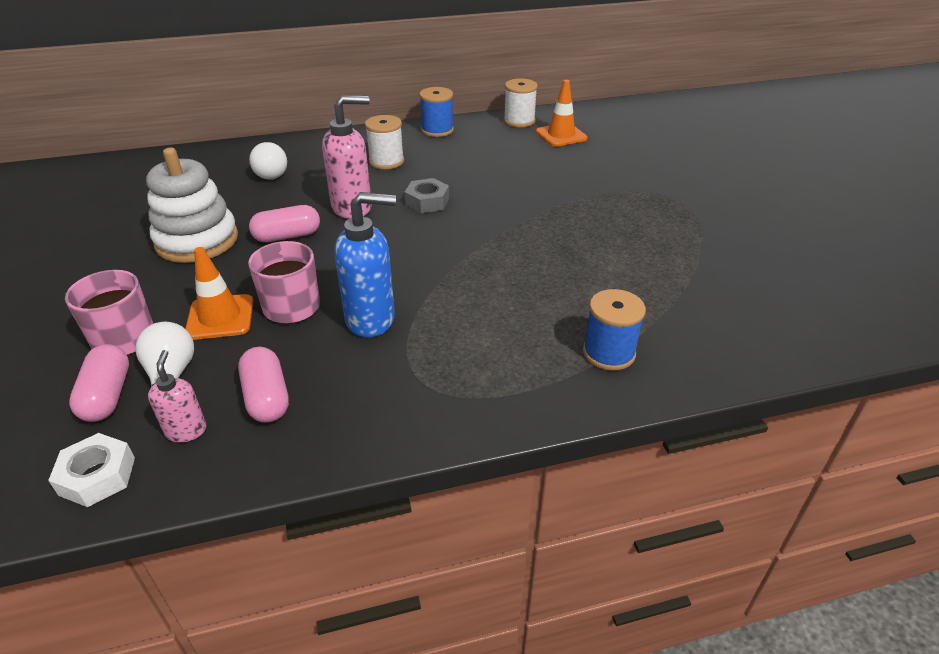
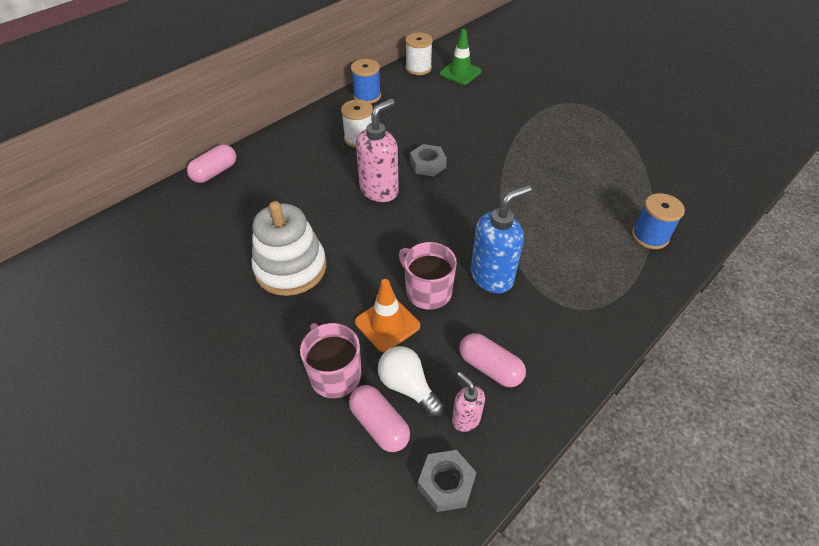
camera: 30 degrees left, 10 degrees up
(97, 476) = (446, 483): white nut -> grey nut
(270, 173) = (278, 182): white light bulb -> none
(287, 236) = (358, 235): pink capsule -> pink capsule (215, 172)
(561, 135) = (460, 73): orange traffic cone -> green traffic cone

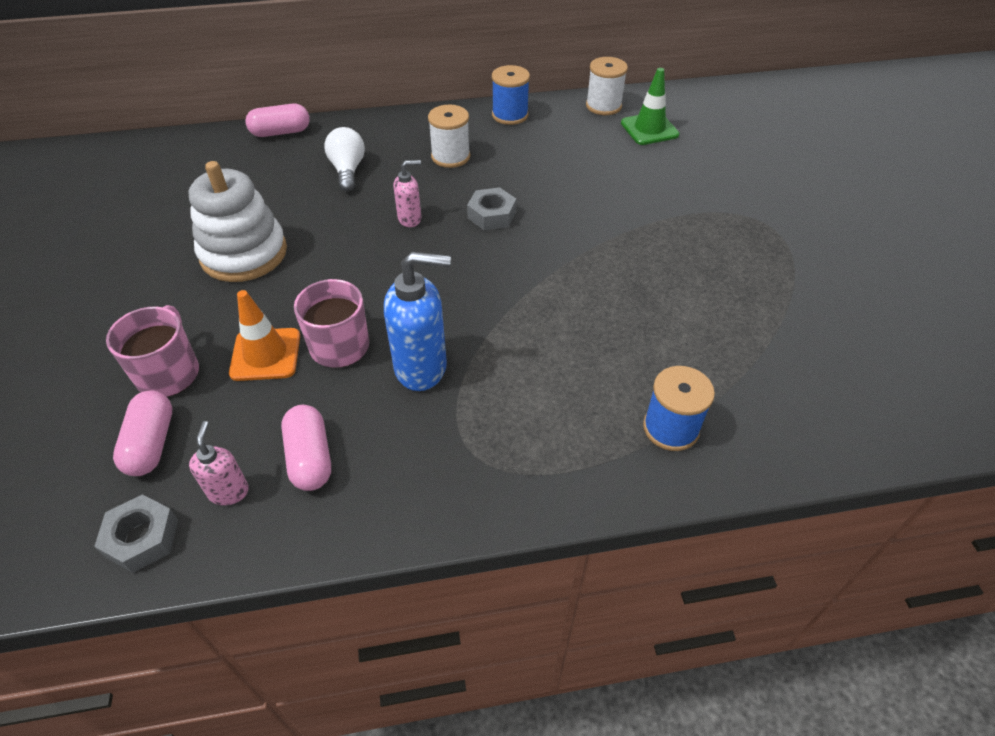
camera: 35 degrees right, 0 degrees up
(379, 190) = (410, 219): pink soap dispenser -> pink soap dispenser, size x0.54
(408, 386) = (215, 425): white light bulb -> white light bulb (348, 170)

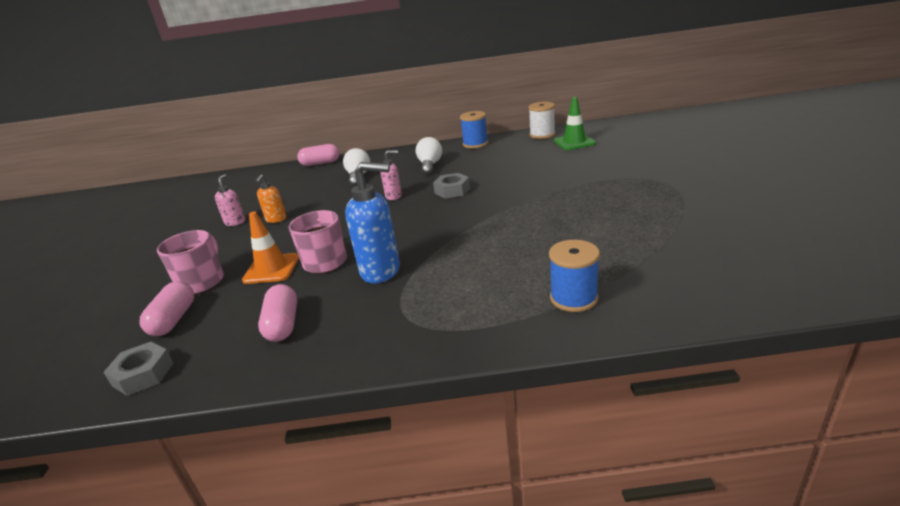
camera: 10 degrees right, 20 degrees down
(229, 491) = (216, 345): pink soap dispenser -> pink soap dispenser (235, 222)
(244, 253) = (276, 219): white stacking toy -> orange soap dispenser
(450, 156) = (430, 165): white spool -> white light bulb

